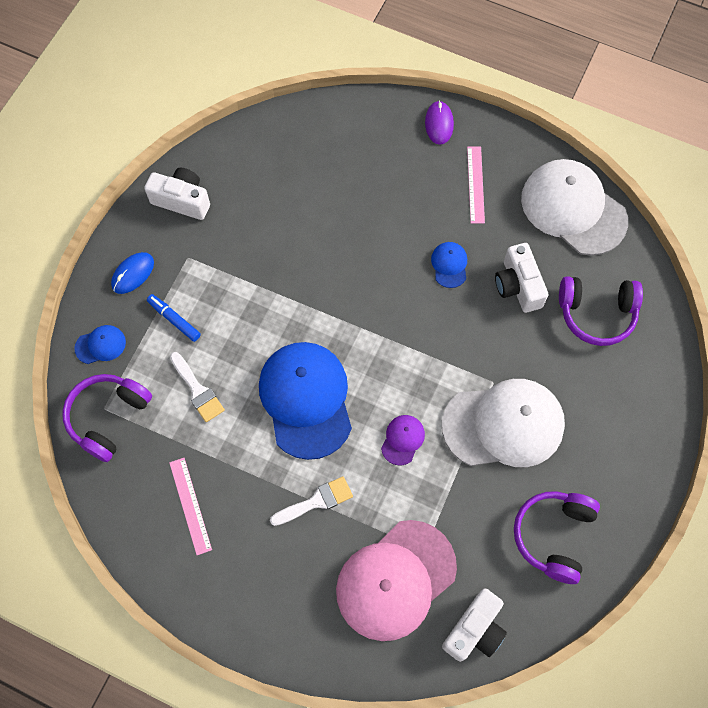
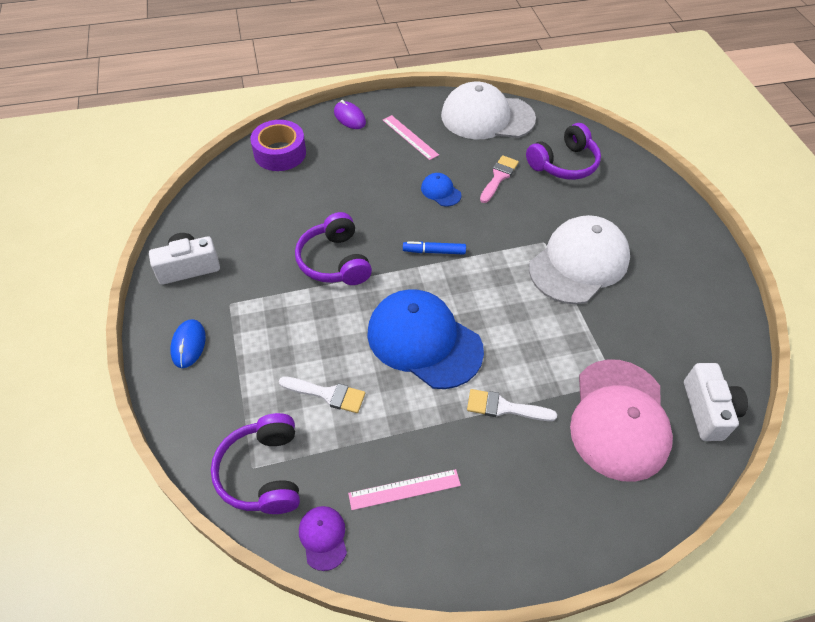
camera: 40 degrees left, 15 degrees down
(100, 345) = (204, 418): blue cap -> none
(174, 320) = (258, 355): blue marker -> blue marker (434, 251)
(190, 505) = (404, 489): pink ruler -> pink ruler turned 45 degrees counterclockwise
(316, 501) = (504, 407): white brush -> white brush turned 105 degrees counterclockwise
(343, 126) = (280, 153): none -> purple tape
(402, 440) = (522, 319): purple cap -> purple cap (323, 537)
(518, 286) = (499, 177): white camera -> pink brush
(553, 536) = (685, 308): purple headphones -> purple headphones (334, 261)

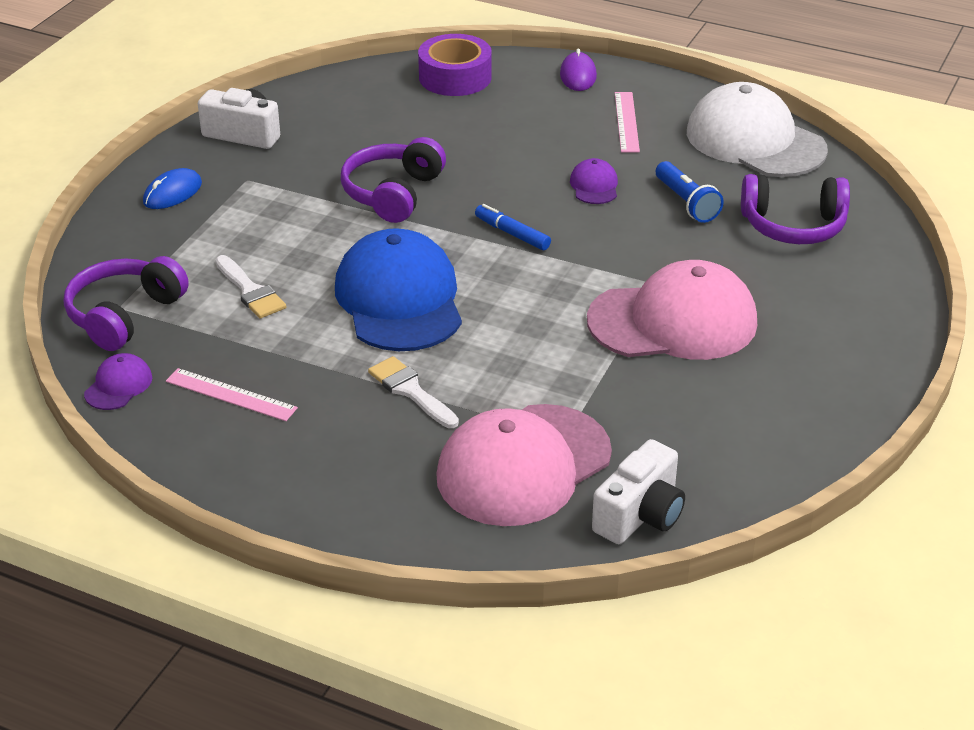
camera: 40 degrees right, 15 degrees down
(440, 191) = (594, 186): blue cap -> purple cap
(499, 177) = (686, 203): pink brush -> blue flashlight
(579, 263) = (673, 321): white cap -> pink cap

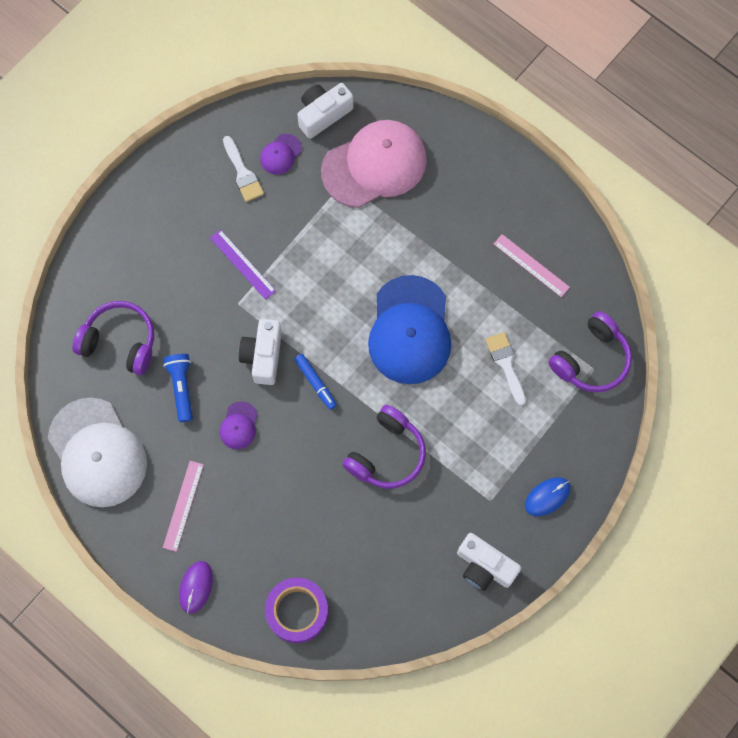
camera: 165 degrees left, 35 degrees up
(118, 385) = (598, 291): purple cap -> purple cap (280, 154)
(410, 391) = (423, 242): white brush -> white brush (243, 173)
(595, 244) = (263, 356): none -> white camera
(673, 321) = (242, 264): pink cap -> purple ruler

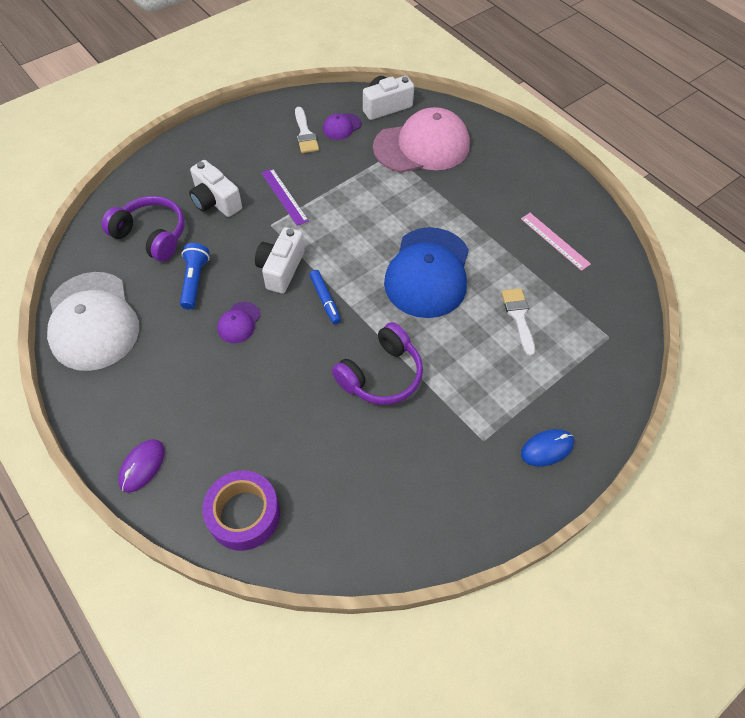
camera: 10 degrees right, 15 degrees down
(183, 505) = (158, 384): pink ruler -> none
(484, 566) = (466, 508): white camera -> white camera (215, 201)
(591, 360) = (607, 328): purple headphones -> none

